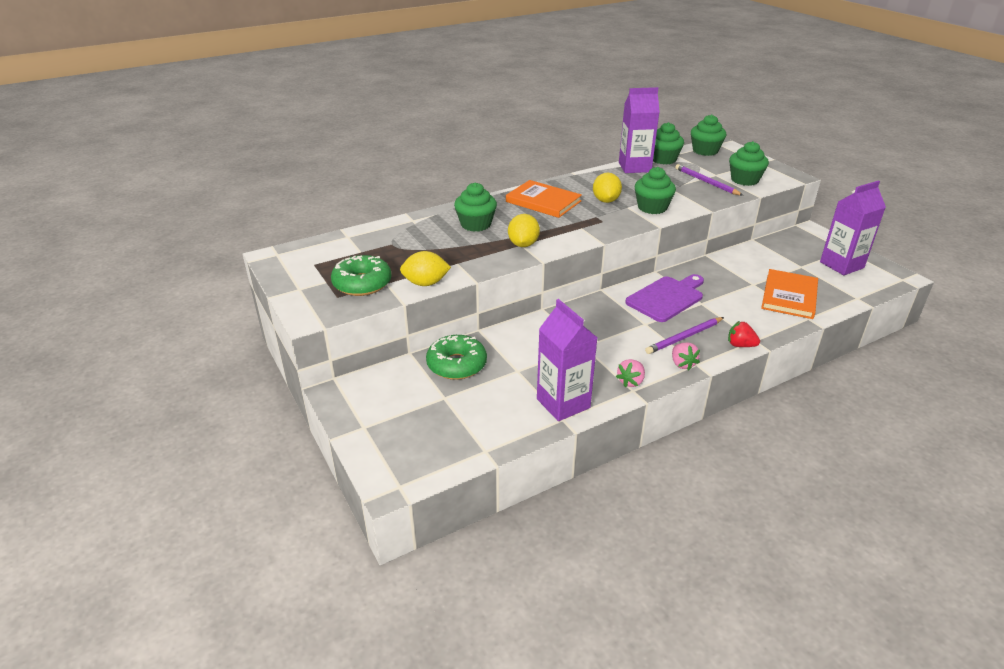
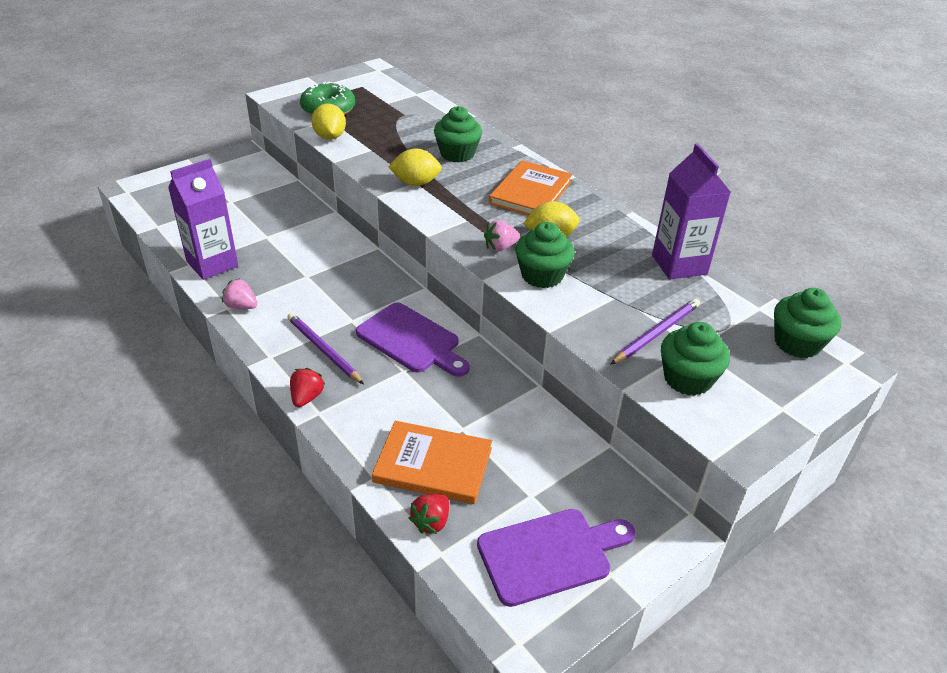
camera: 80 degrees right, 5 degrees up
(456, 365) = (277, 204): green donut -> none
(663, 159) = (728, 294): green cupcake -> none
(682, 364) = (270, 345): pink strawberry -> pink strawberry (500, 247)
(836, 299) = (431, 522): none -> red strawberry
(841, 265) = (550, 555): purple carton -> purple cutting board

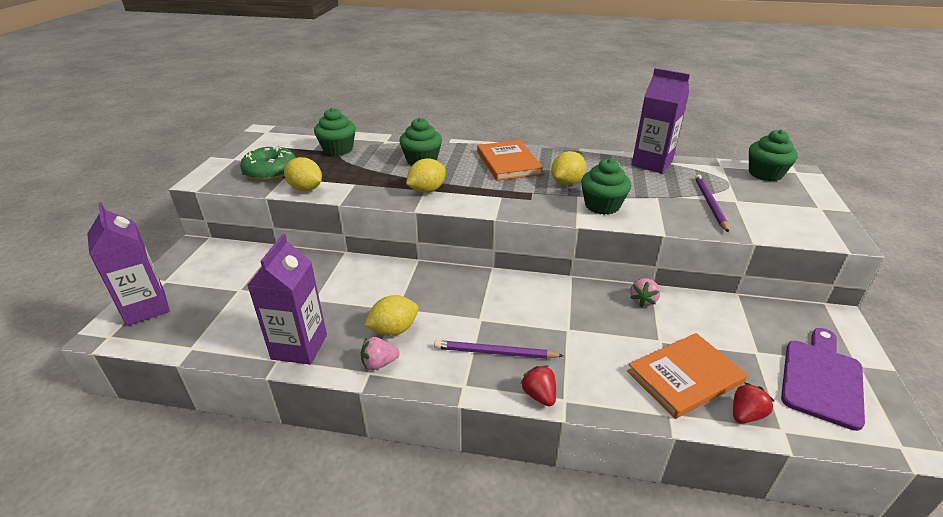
camera: 40 degrees left, 5 degrees down
(166, 184) = (146, 308): none -> purple carton
(283, 290) = (394, 330): none -> yellow lemon
(411, 340) = (540, 306): purple cutting board -> none
(431, 522) = (745, 414): red strawberry -> red strawberry turned 120 degrees counterclockwise
(500, 247) = (550, 202): pink strawberry -> pink strawberry (643, 300)
(687, 379) = (765, 218): green cupcake -> green cupcake (338, 149)

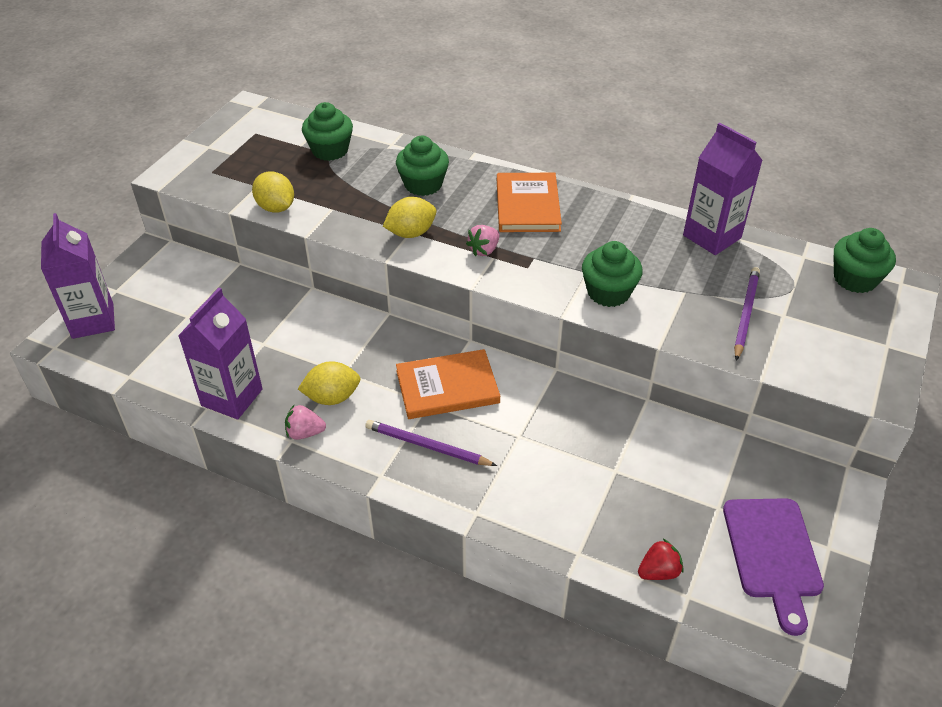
camera: 15 degrees right, 10 degrees up
(270, 171) = (244, 174): green donut -> none
(539, 395) = (452, 502): red strawberry -> none
(566, 182) = (584, 249): yellow lemon -> none
(643, 300) = (624, 418): pink strawberry -> pink strawberry (484, 250)
(685, 377) = (618, 517): orange book -> orange book (447, 387)
(822, 379) = (772, 554): purple cutting board -> purple cutting board turned 135 degrees clockwise

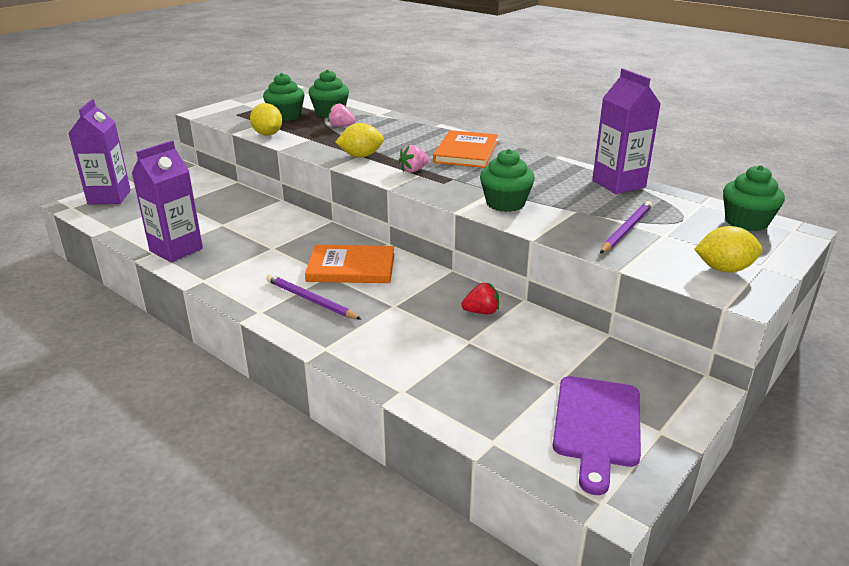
camera: 15 degrees right, 15 degrees down
(305, 433) = (217, 277): pink strawberry -> pink strawberry (341, 126)
(332, 397) = (253, 260): yellow lemon -> yellow lemon (723, 269)
(423, 184) = (389, 134): green cupcake -> green cupcake (286, 116)
(658, 571) = (472, 418): red strawberry -> red strawberry (481, 312)

